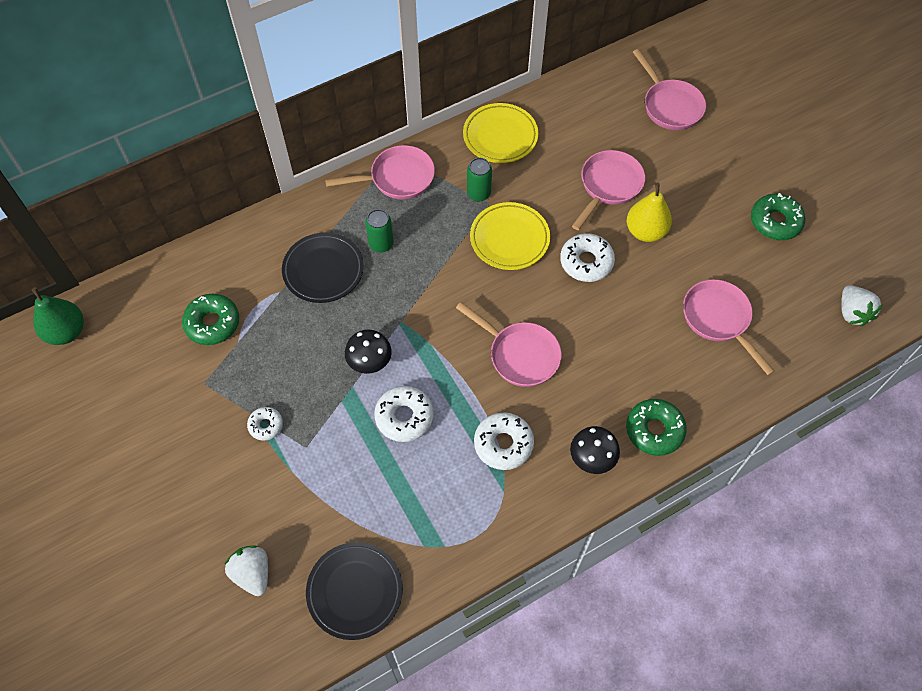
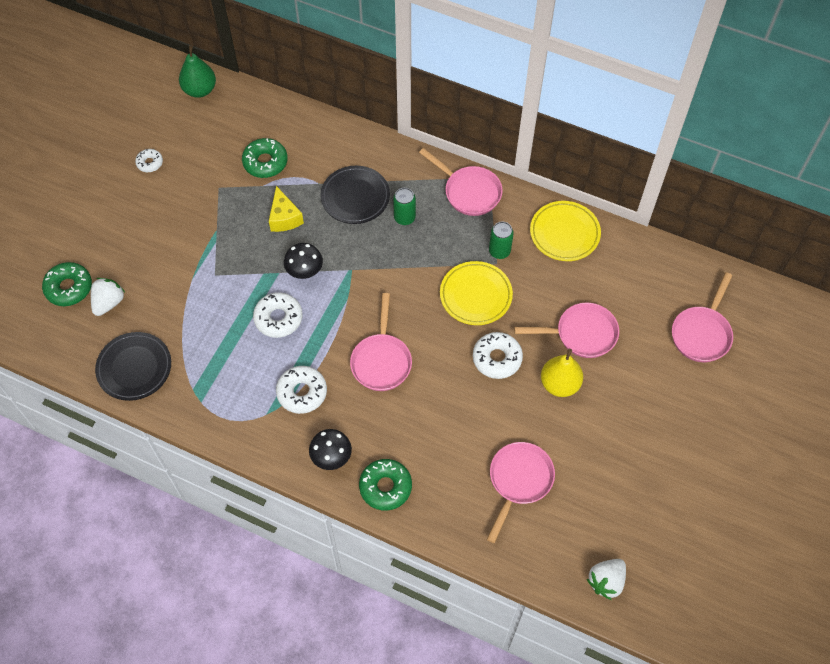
camera: 55 degrees right, 0 degrees up
(266, 425) = (214, 242): white donut -> white donut (150, 163)
(293, 344) = (284, 217): none -> yellow cheese
(775, 221) = (650, 475): green donut -> green donut (69, 288)

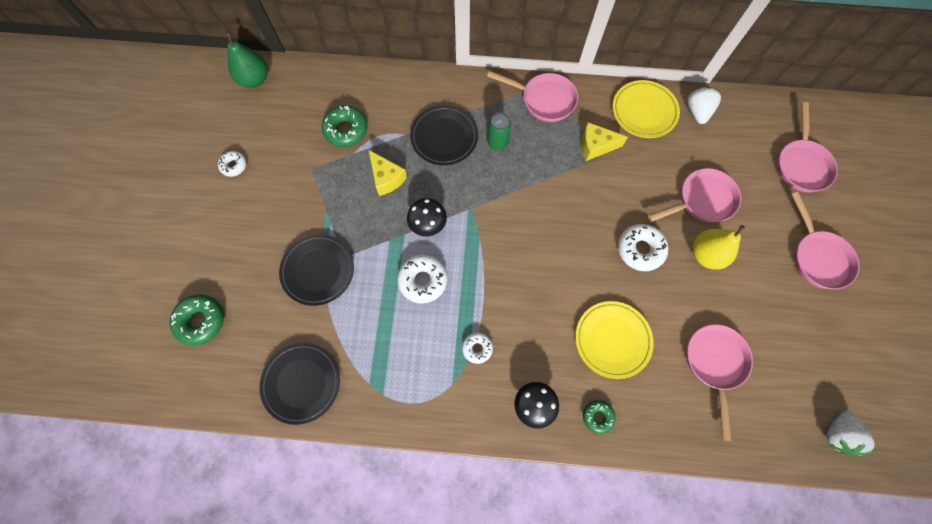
camera: 20 degrees left, 10 degrees up
(109, 302) = (248, 322): white strawberry -> white strawberry (697, 112)
(187, 279) = (318, 270): none -> black plate
(302, 392) = (477, 348): white donut -> white donut, size x0.60
(381, 360) = (537, 289): pink pan -> pink pan (817, 257)
(385, 487) = (597, 416): green donut -> green donut, size x0.60
(475, 295) = (594, 195): yellow plate -> yellow plate (612, 340)
(499, 251) = (595, 146): green can -> yellow cheese

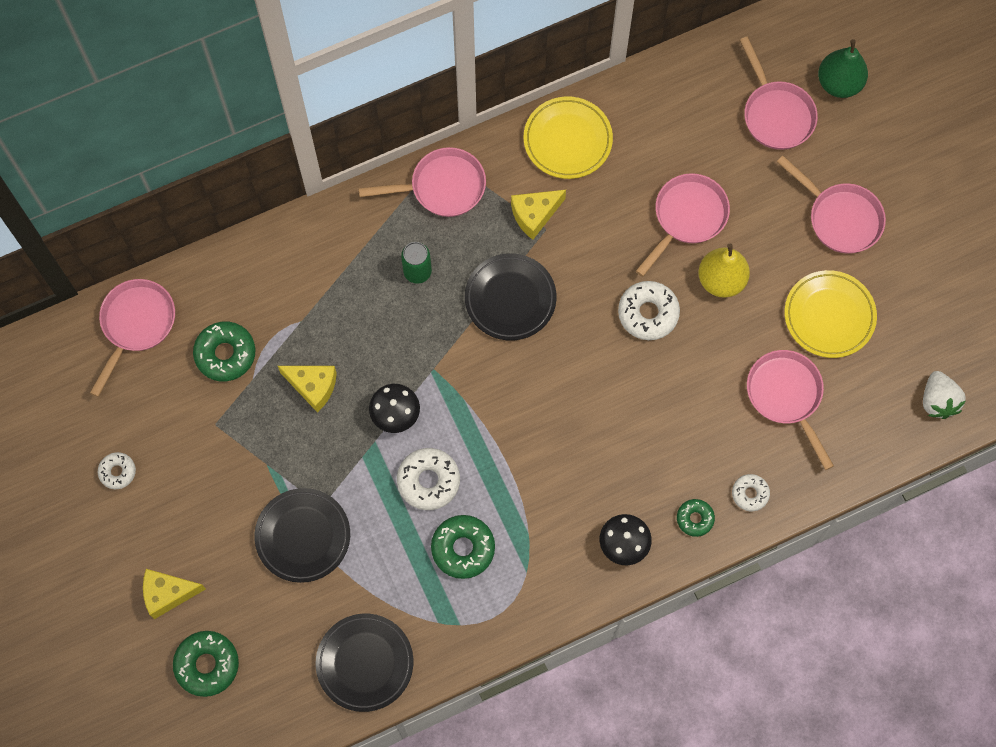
camera: 30 degrees left, 0 degrees up
(210, 259) = (168, 594): none -> yellow cheese
(255, 79) = (65, 351): green pear -> green pear (839, 83)
(305, 86) = (136, 325): none -> pink pan
(418, 340) = (463, 548): none -> green donut
(444, 137) = (350, 299): black plate -> black plate (510, 299)
(477, 348) = (531, 520): white donut -> white donut (750, 494)
(612, 340) = (669, 431): yellow plate -> yellow plate (829, 316)
(697, 112) = (629, 108): white strawberry -> none

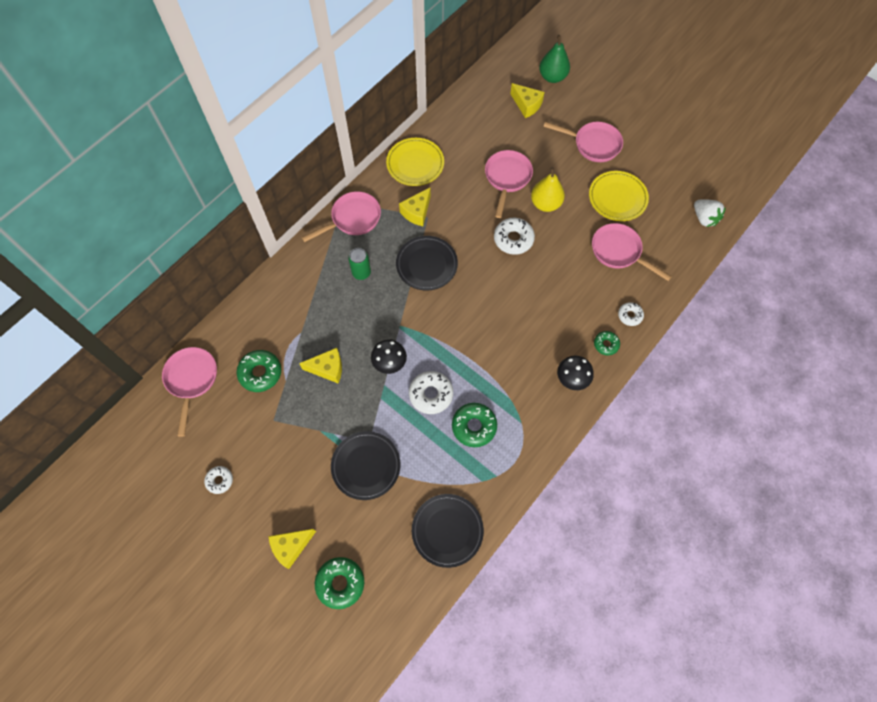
camera: 25 degrees left, 5 degrees down
(775, 114) = (526, 105): pink pan -> yellow cheese

